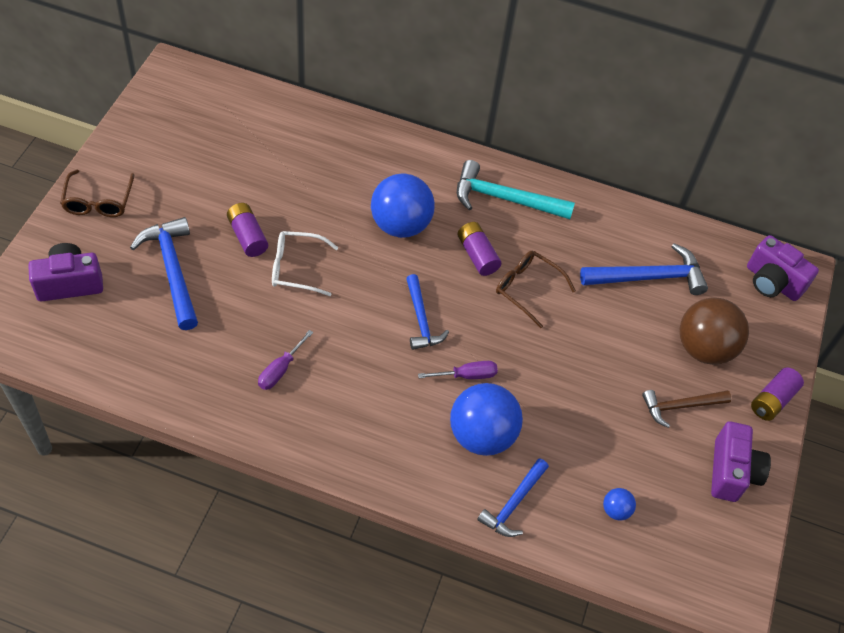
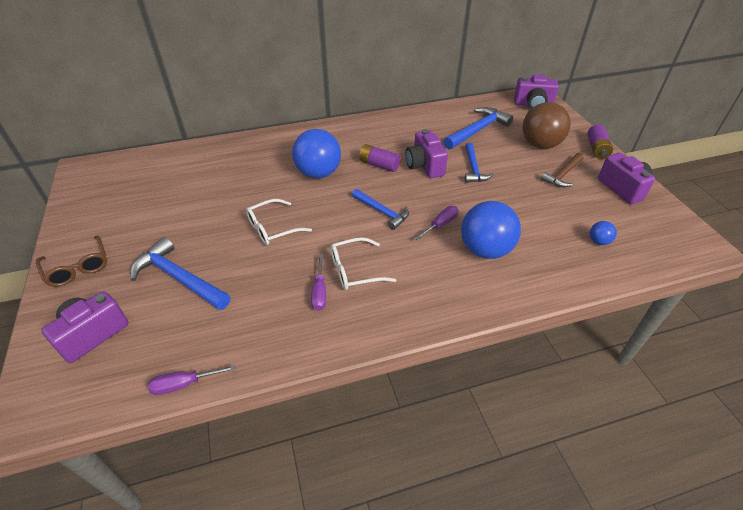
camera: 30 degrees left, 10 degrees down
(107, 380) = (184, 384): none -> purple screwdriver
(247, 236) = (220, 229): purple battery -> none
(332, 369) = (355, 270): none -> white glasses
(505, 199) = (365, 134): turquoise hammer -> none
(513, 504) = (546, 274): blue hammer -> blue hammer (473, 168)
(527, 289) = (424, 166): brown glasses -> purple camera

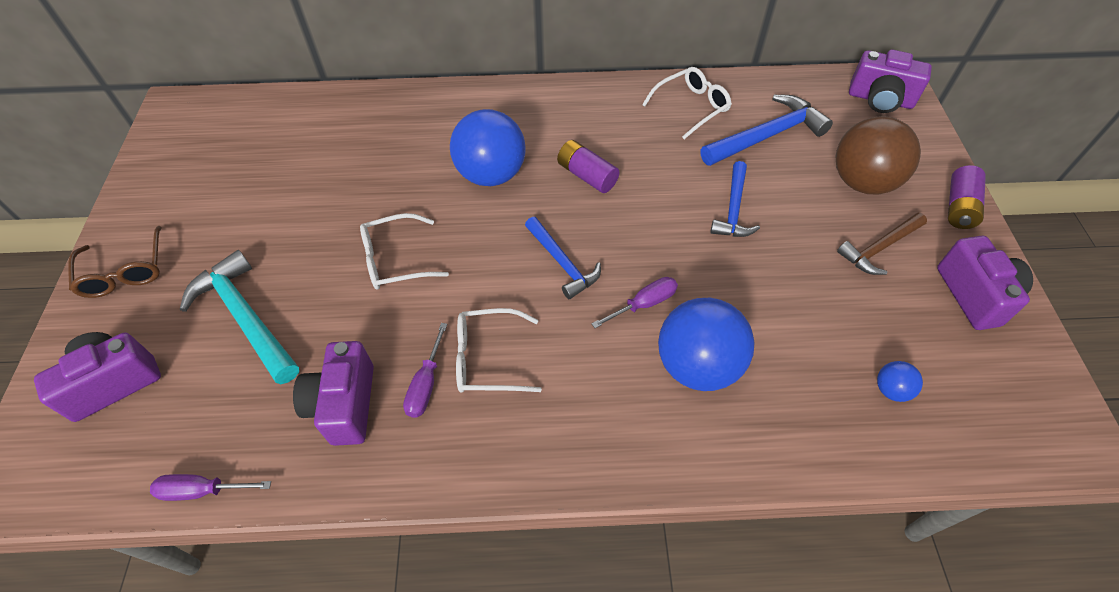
camera: 15 degrees right, 10 degrees up
(179, 278) = (245, 318): blue hammer -> turquoise hammer
(424, 166) = (657, 190): purple camera -> purple camera (344, 405)
(428, 122) = (691, 107): none -> white glasses

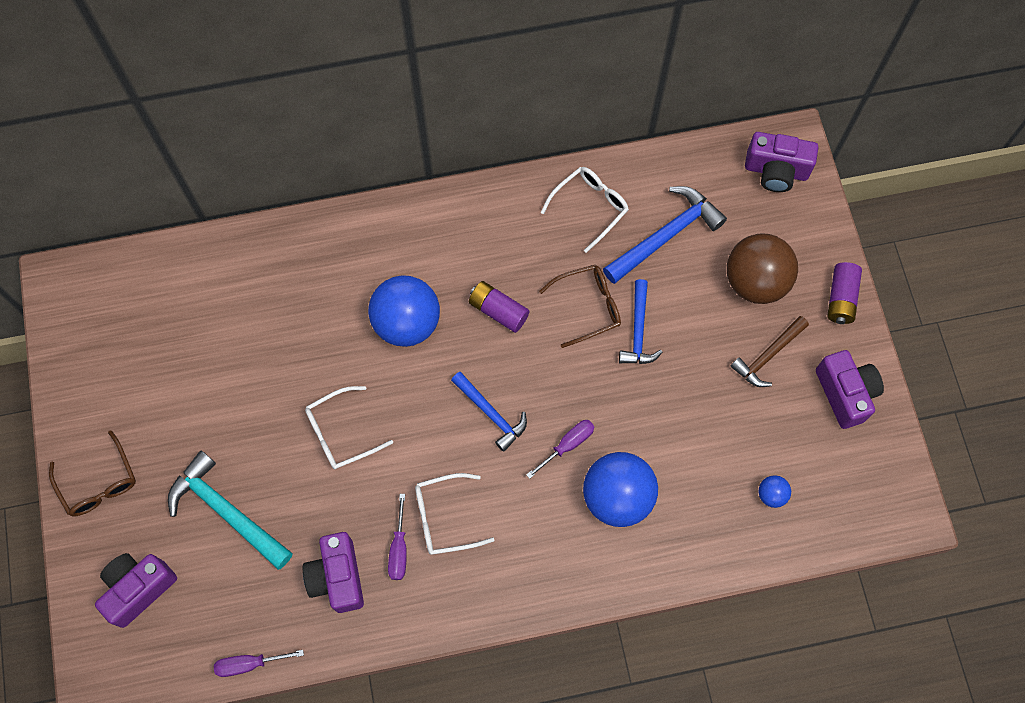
camera: 10 degrees left, 15 degrees up
(681, 183) = (588, 307): none -> brown glasses

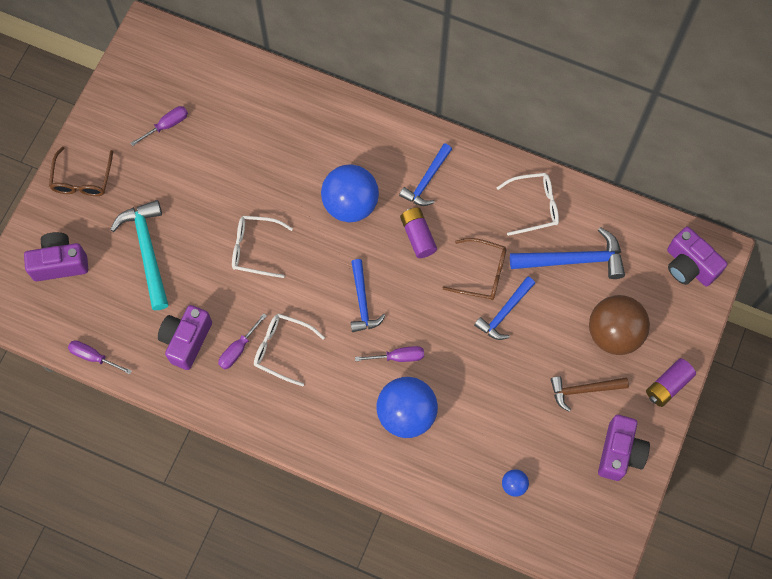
camera: 35 degrees right, 0 degrees up
(152, 366) = (166, 126): none -> purple screwdriver
(466, 249) = (427, 180): none -> blue hammer

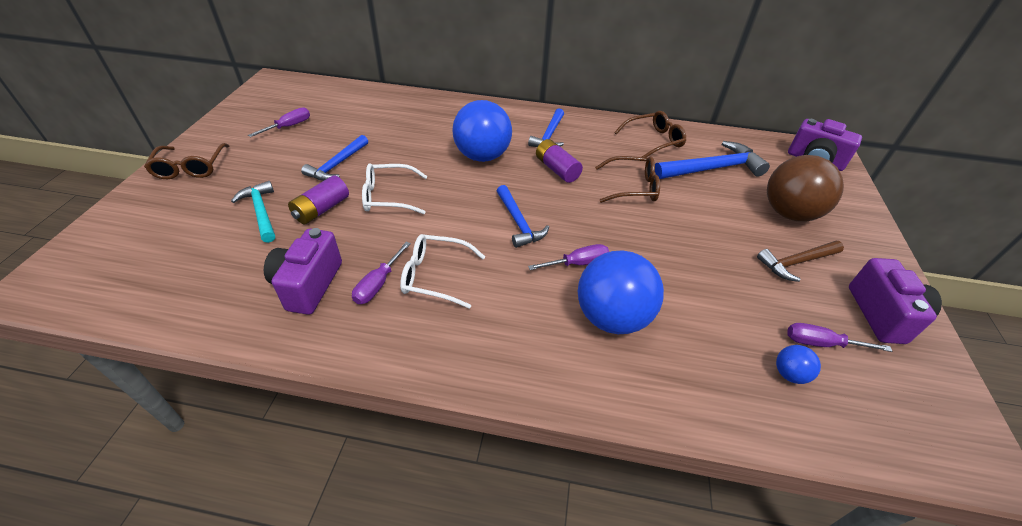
camera: 15 degrees left, 25 degrees down
(60, 263) = (146, 234): purple camera -> none
(94, 357) = (172, 321): purple screwdriver -> purple screwdriver (821, 343)
(147, 251) = (261, 212): turquoise hammer -> turquoise hammer, size x0.65
(504, 312) = (672, 212): blue hammer -> blue hammer (337, 165)
(534, 206) = (653, 141): white glasses -> brown glasses
(668, 385) = (875, 246): purple battery -> purple battery (322, 209)

